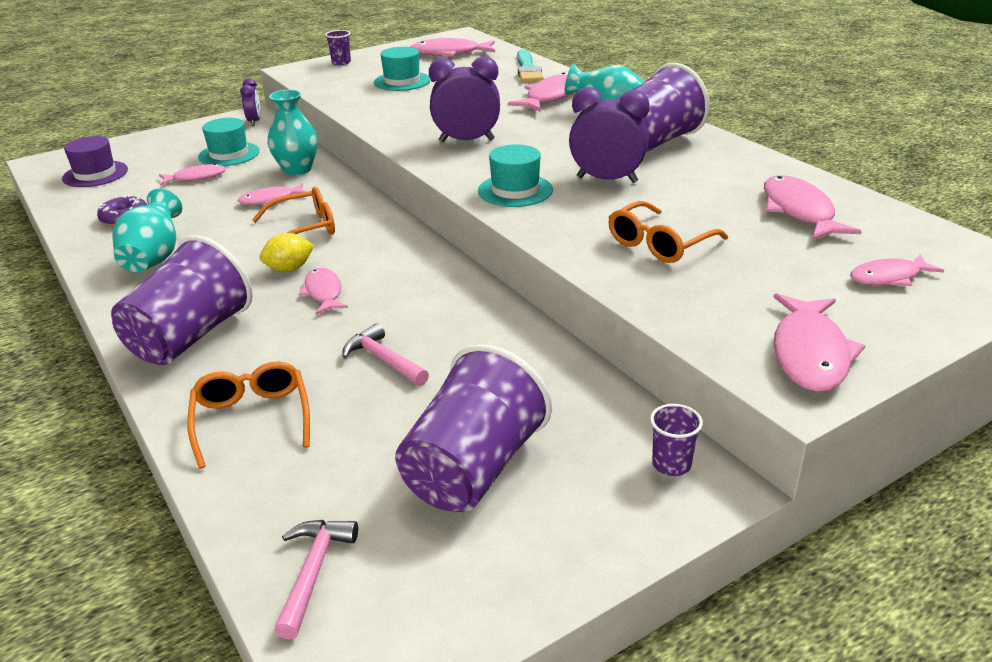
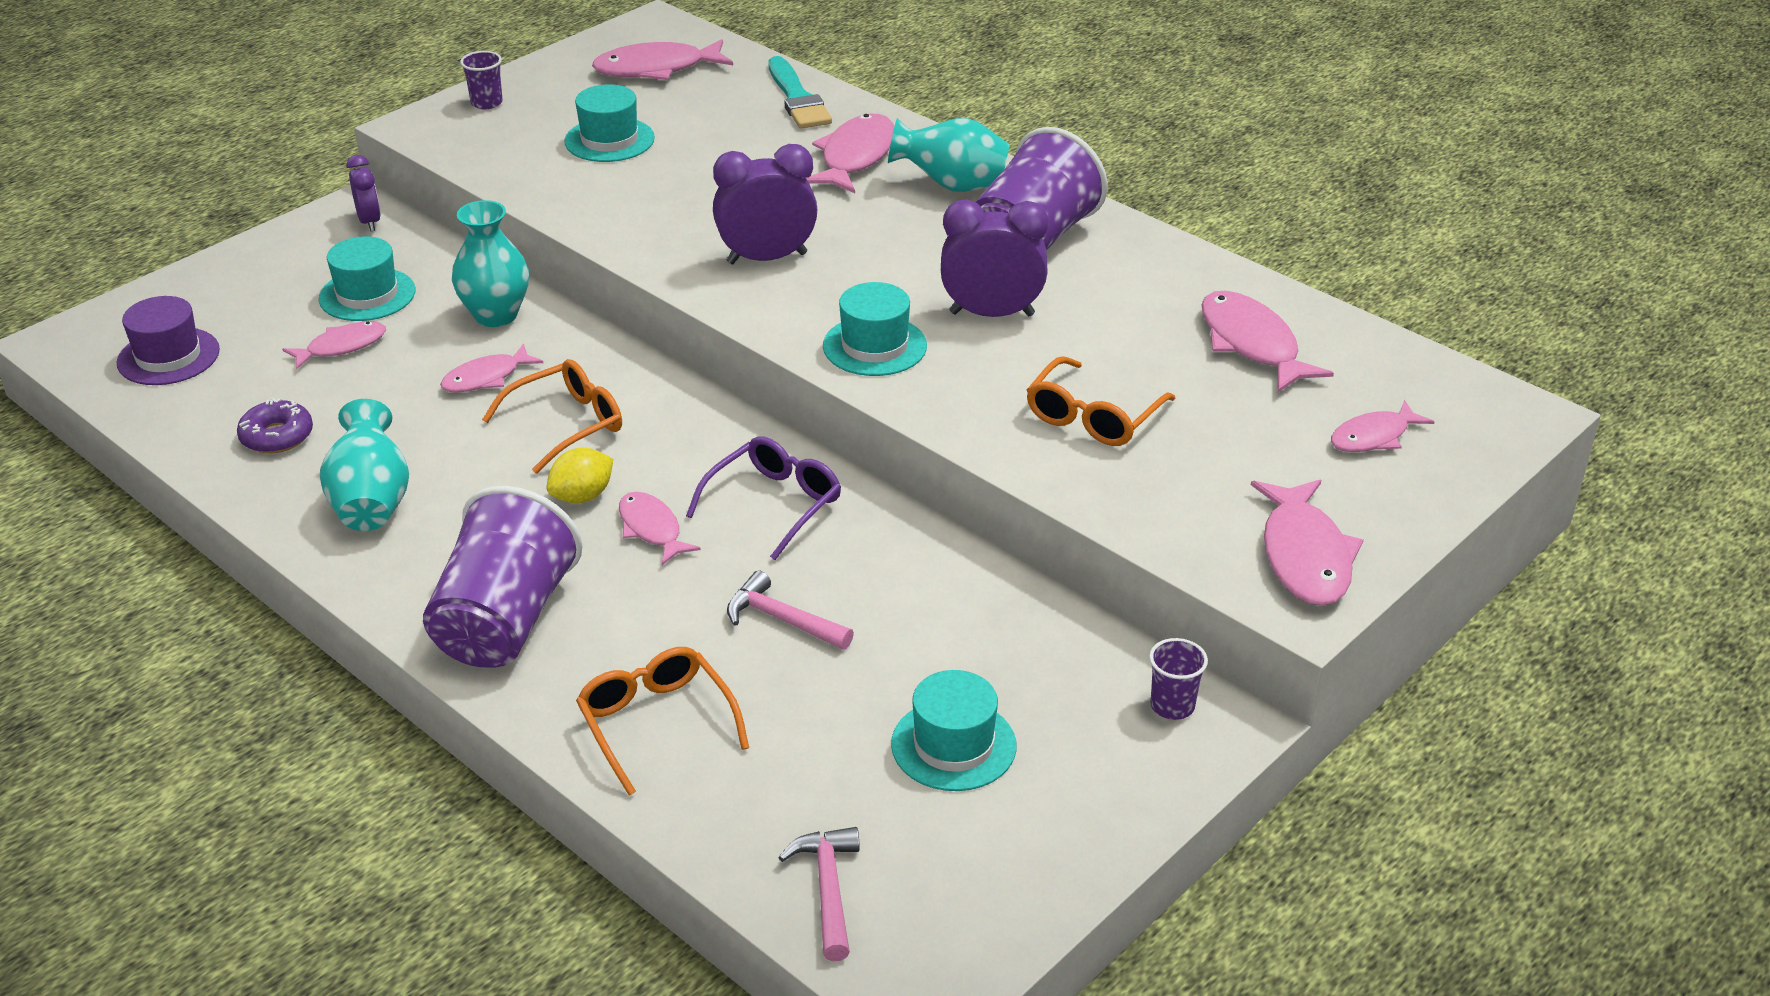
camera: 15 degrees left, 5 degrees up
(416, 287) = (774, 504): none -> purple glasses
(473, 469) = (953, 745): purple cup -> turquoise hat

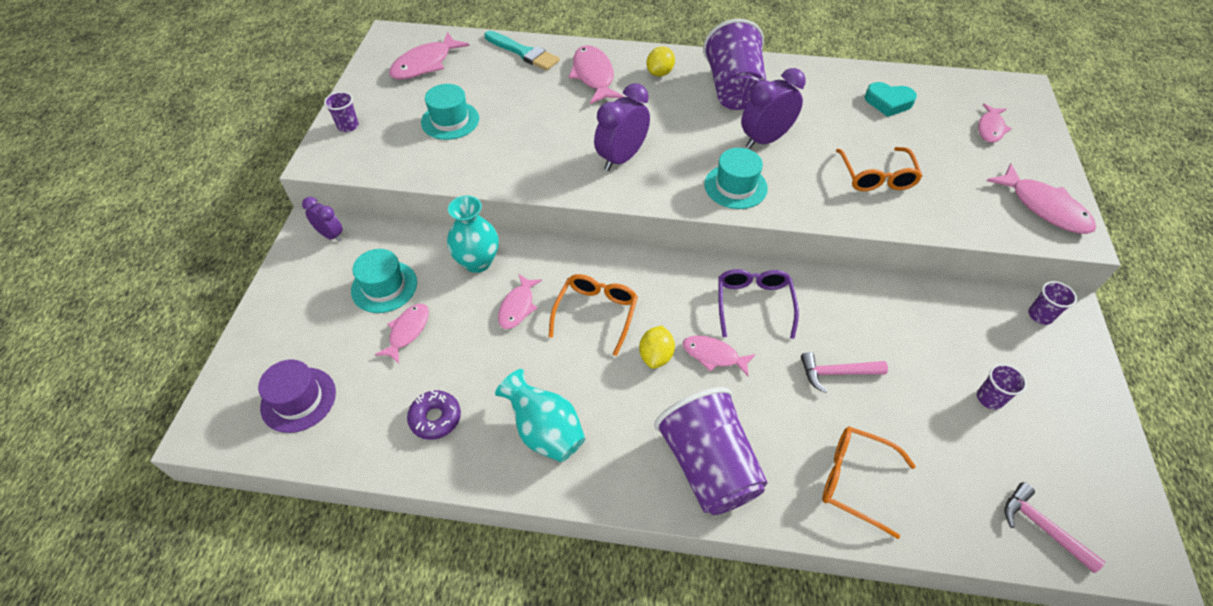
camera: 35 degrees left, 15 degrees up
(952, 186) = (660, 73): turquoise vase -> yellow lemon
(953, 745) = (989, 398): turquoise hat -> purple cup
(1251, 344) = (888, 102): pink fish -> turquoise heart

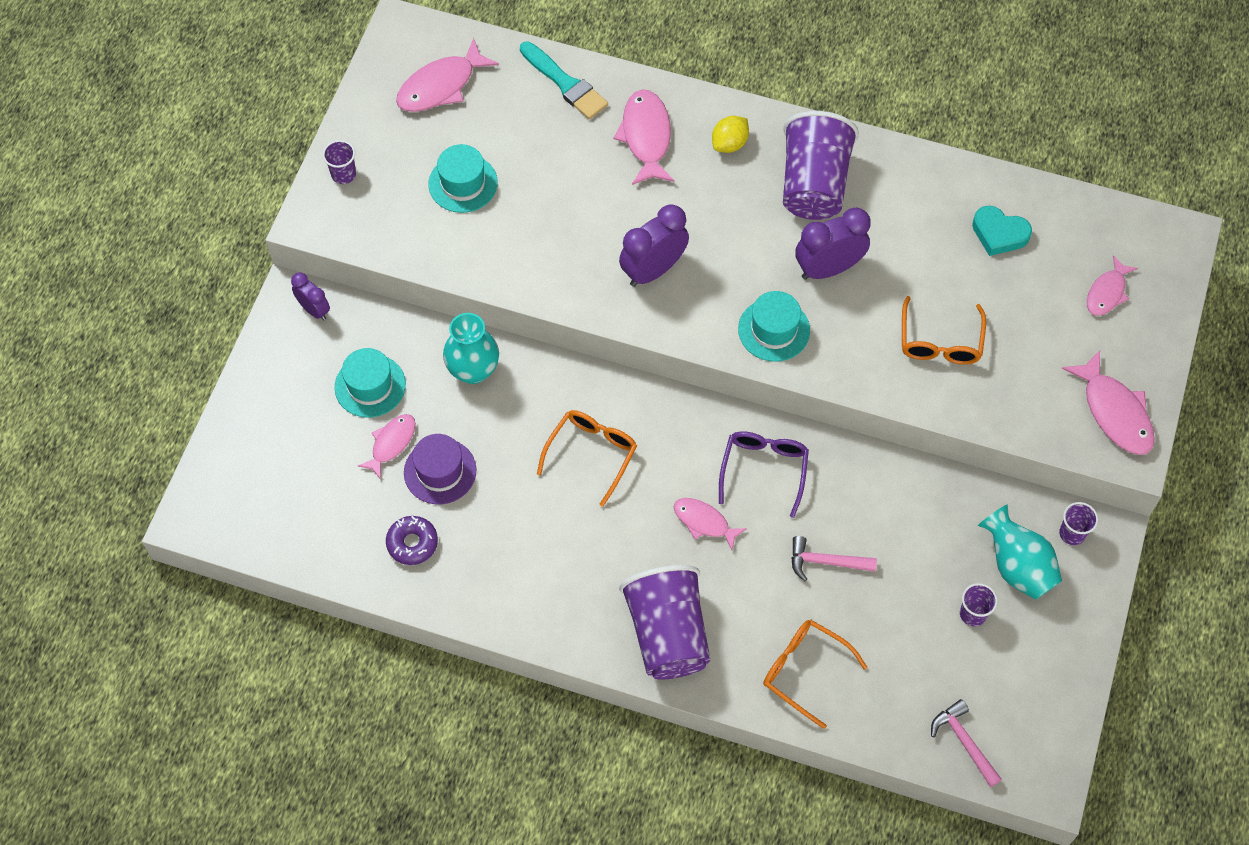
camera: 10 degrees right, 10 degrees up
(298, 399) = (280, 502): purple hat -> purple hat (440, 471)
(517, 307) = (509, 433): pink fish -> none
(545, 431) = (517, 574): turquoise vase -> turquoise vase (1017, 566)
(656, 356) = (644, 513): yellow lemon -> none

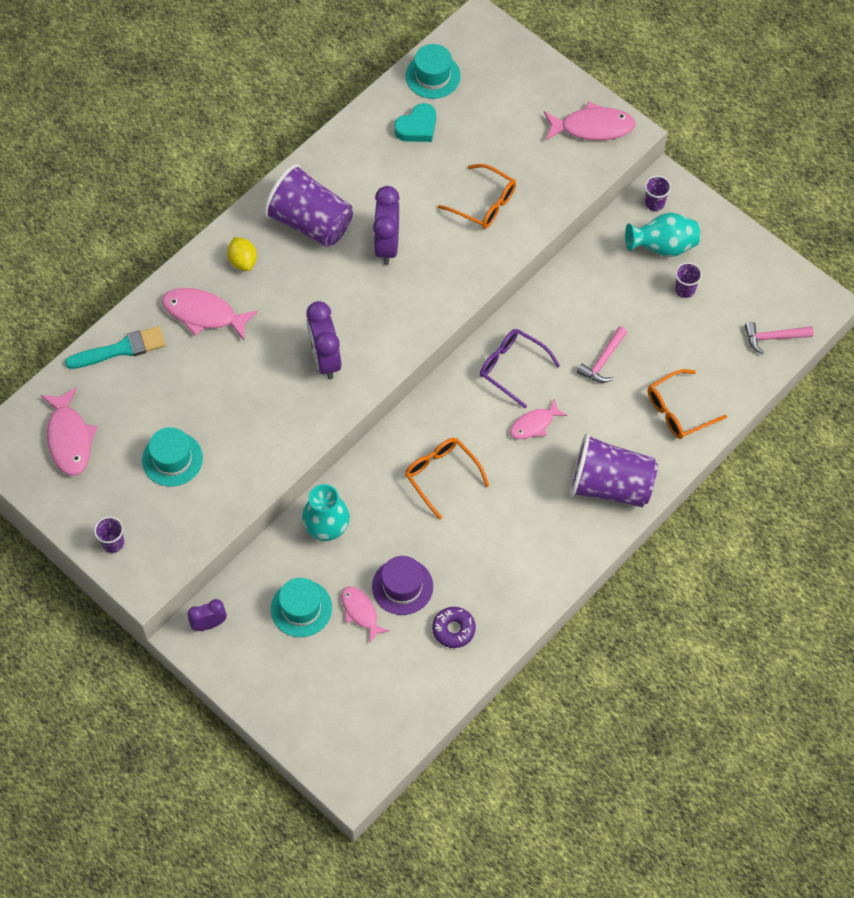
camera: 65 degrees left, 0 degrees up
(774, 330) = (419, 302): turquoise hat -> turquoise hat (433, 76)
(1107, 292) = (499, 86): pink fish -> none

